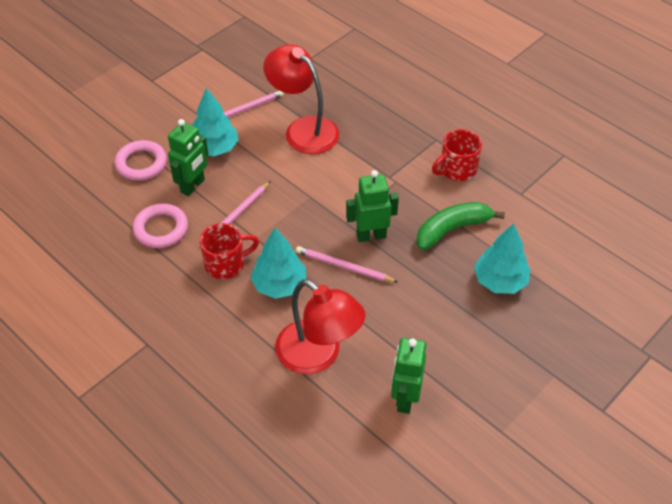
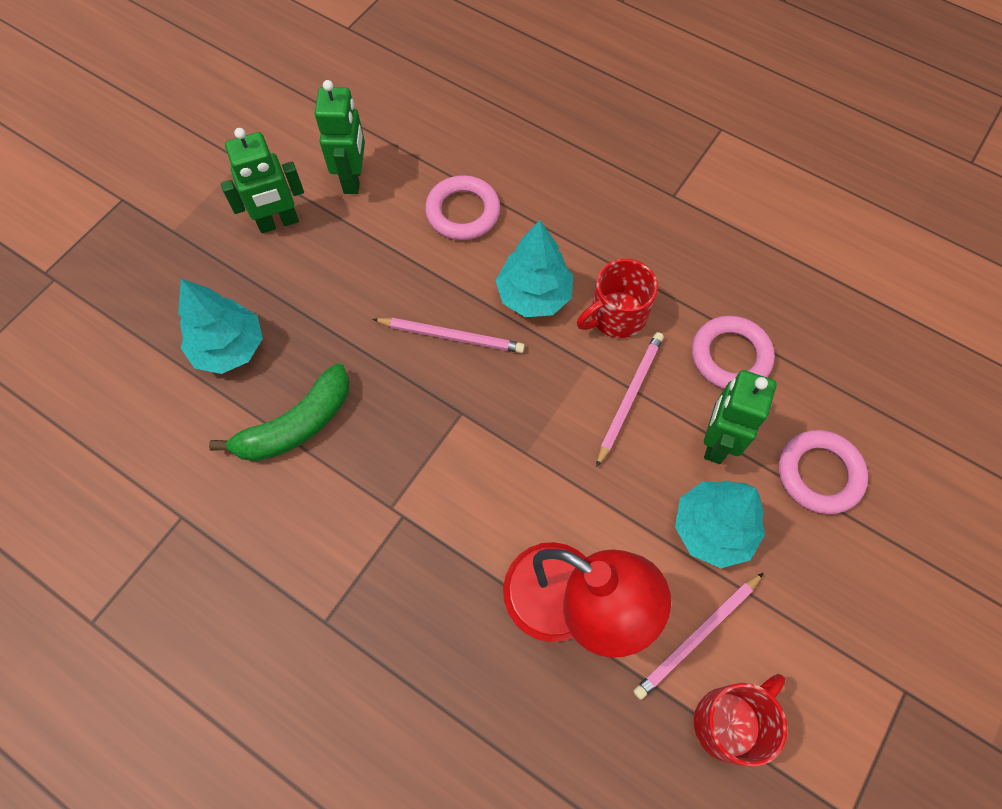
camera: 170 degrees right, 15 degrees up
(318, 355) = (463, 212): red lamp -> pink ring
(371, 235) = (419, 394): green robot -> green robot (278, 223)
(457, 169) = (287, 552): red mug -> red mug (730, 722)

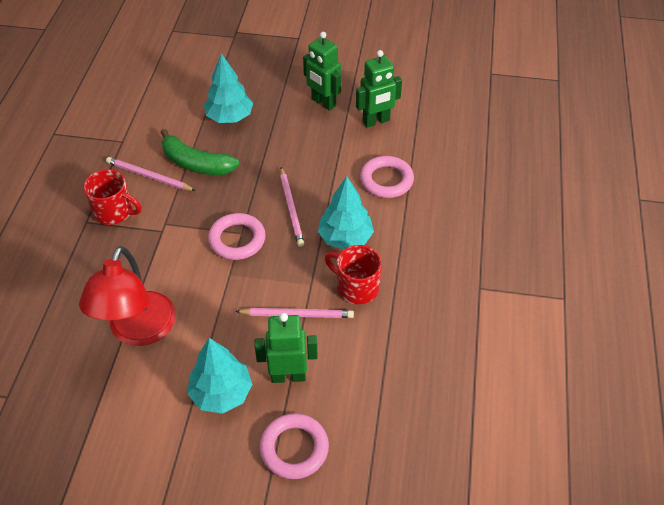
camera: 65 degrees right, 15 degrees down
(698, 636) = (143, 407): pink pencil -> pink pencil (149, 176)
(730, 356) = (362, 364): pink ring -> pink ring (237, 239)
(730, 722) = (92, 442): red mug -> red mug (114, 211)

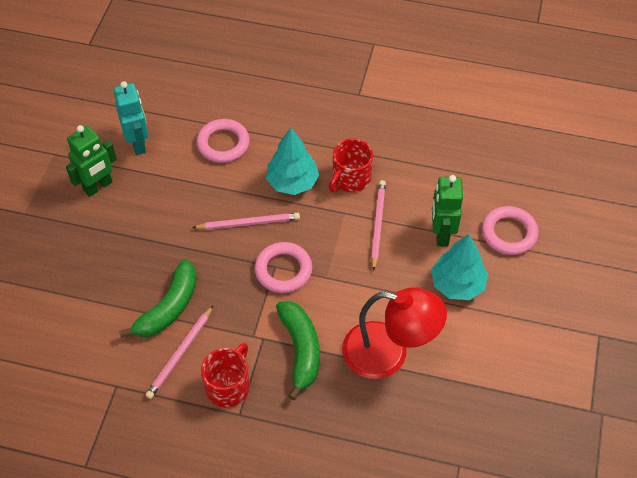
camera: 85 degrees left, 5 degrees up
(147, 260) = (300, 350): none -> green banana
(229, 117) = (100, 275): turquoise tree -> none
(376, 121) = (138, 144): green robot -> turquoise robot

